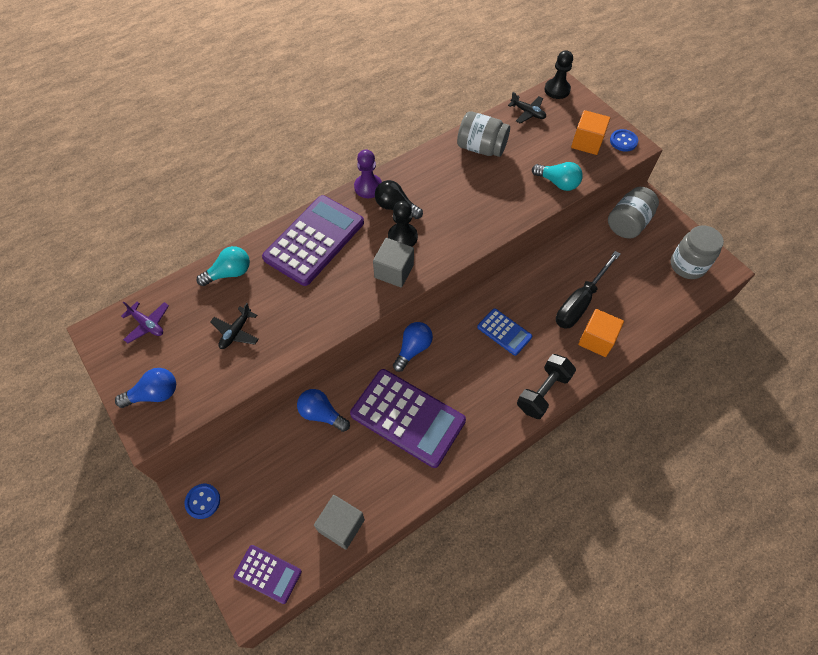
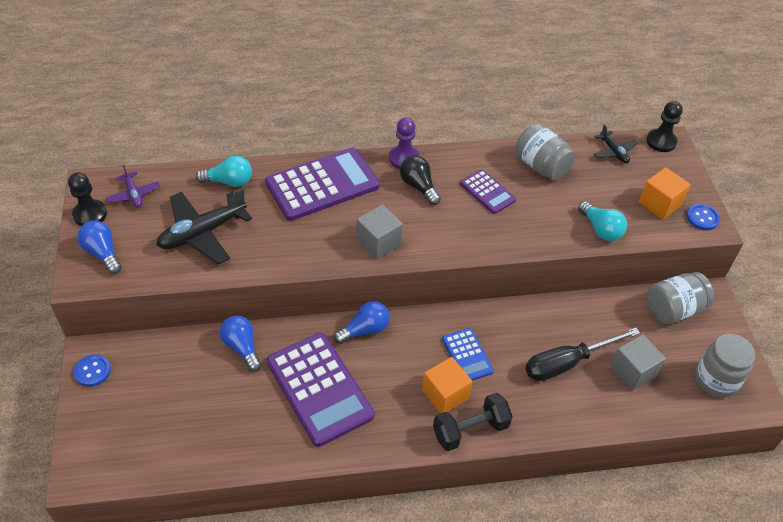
camera: 25 degrees right, 10 degrees down
(154, 394) = (102, 253): blue light bulb -> blue light bulb turned 135 degrees counterclockwise
(236, 332) = (202, 233): black plane -> black plane, size x1.89
(268, 574) = (107, 460): purple calculator -> purple calculator (487, 192)
(341, 525) = (197, 453): grey cube -> grey cube (633, 371)
(402, 237) = (407, 216): black pawn -> black pawn (90, 214)
(596, 340) = (561, 407): orange cube -> orange cube (445, 394)

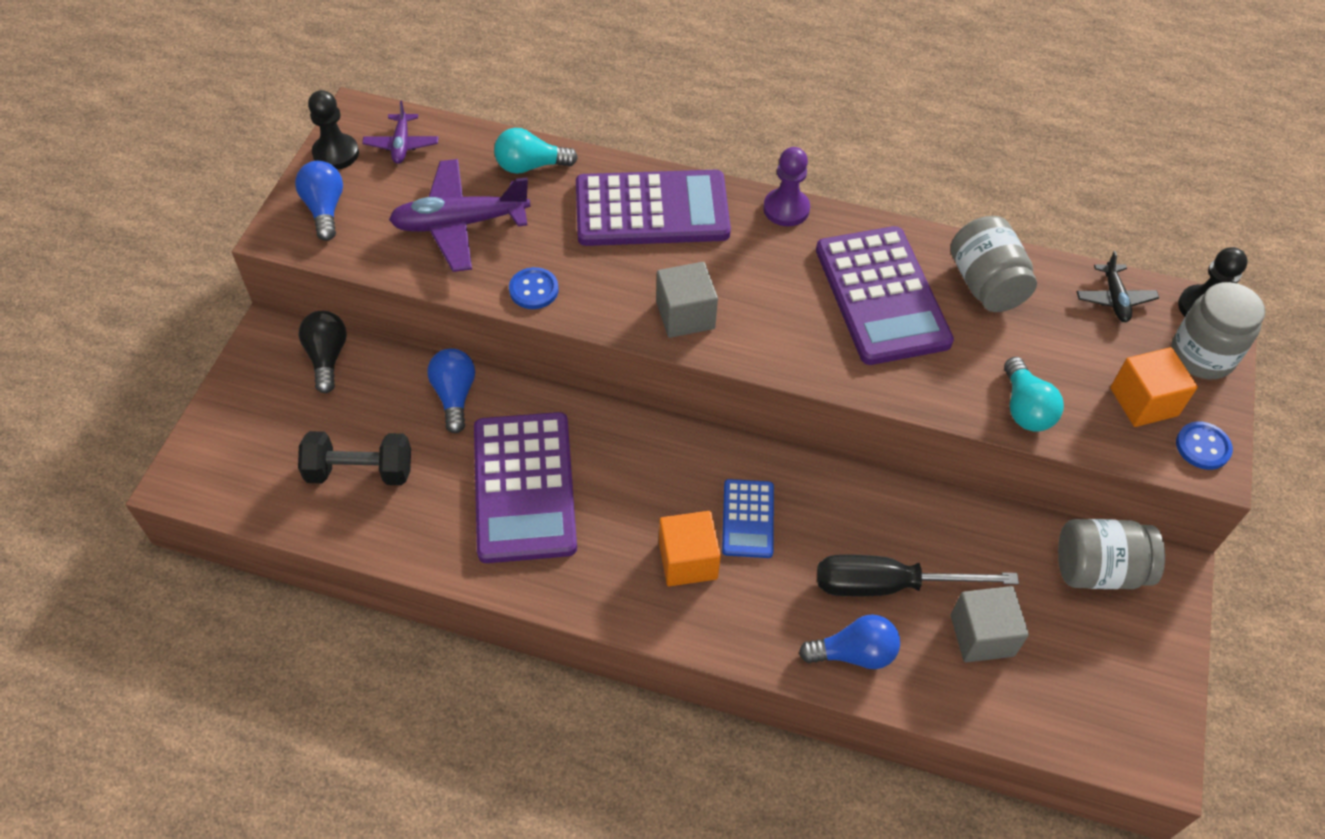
camera: 25 degrees right, 5 degrees up
(92, 371) = (261, 358): blue button -> blue button (534, 290)
(202, 233) = (460, 224): black plane -> purple plane
(229, 181) = (530, 166): turquoise light bulb -> turquoise light bulb turned 150 degrees clockwise
(365, 330) = (626, 431): blue light bulb -> blue light bulb (854, 653)
(418, 186) = (785, 255): black light bulb -> black light bulb (327, 357)
(470, 430) = (696, 622): black dumbbell -> black dumbbell (360, 471)
(487, 192) = (882, 296): purple calculator -> purple calculator, size x1.94
(716, 380) = (1106, 699): grey jar -> grey jar (1201, 356)

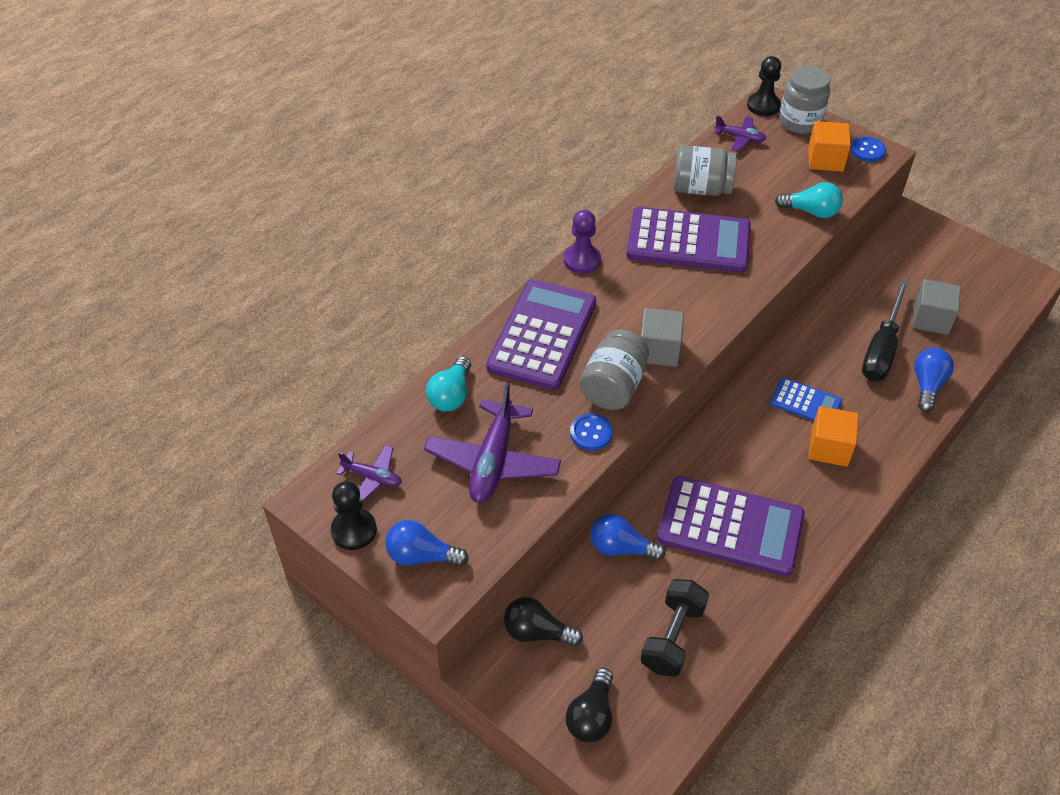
camera: 65 degrees left, 5 degrees down
(247, 429) = (591, 716): none -> black light bulb
(1098, 569) = (899, 248): grey jar -> grey jar (613, 387)
(1114, 299) = (740, 138): black plane -> purple plane

